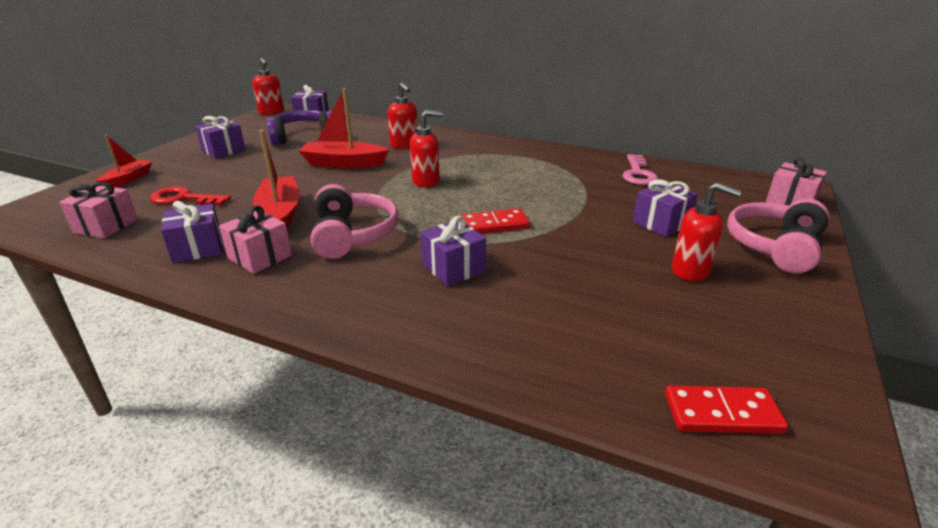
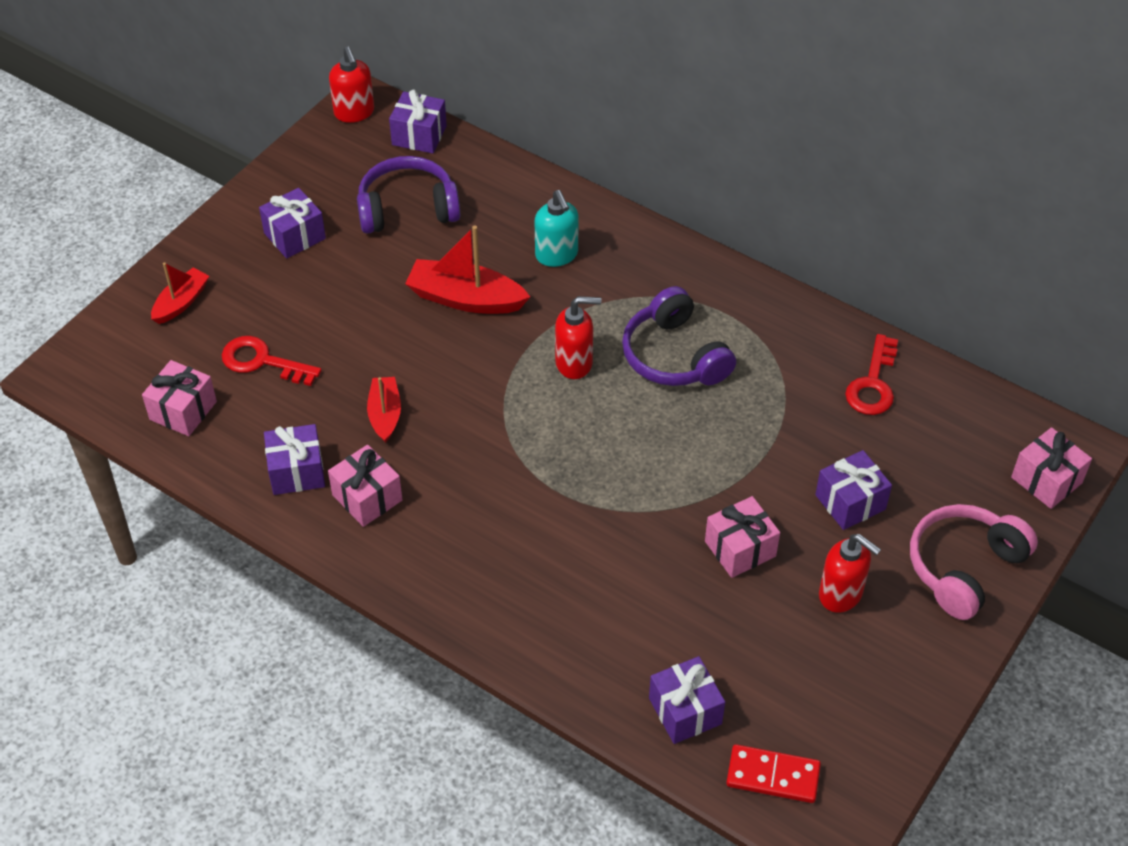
camera: 10 degrees right, 20 degrees up
(280, 214) = (385, 414): red boat -> red boat, size x0.61
(352, 234) = (471, 470): pink headphones -> none
(404, 145) = (557, 255): red soap dispenser -> turquoise soap dispenser
(453, 268) = (579, 550): purple gift -> purple gift (685, 711)
(494, 225) = (643, 475): red domino -> none
(496, 174) = (674, 356): none -> purple headphones
(590, 254) = (740, 549): none -> pink gift
(638, 174) = (873, 383): pink key -> red key

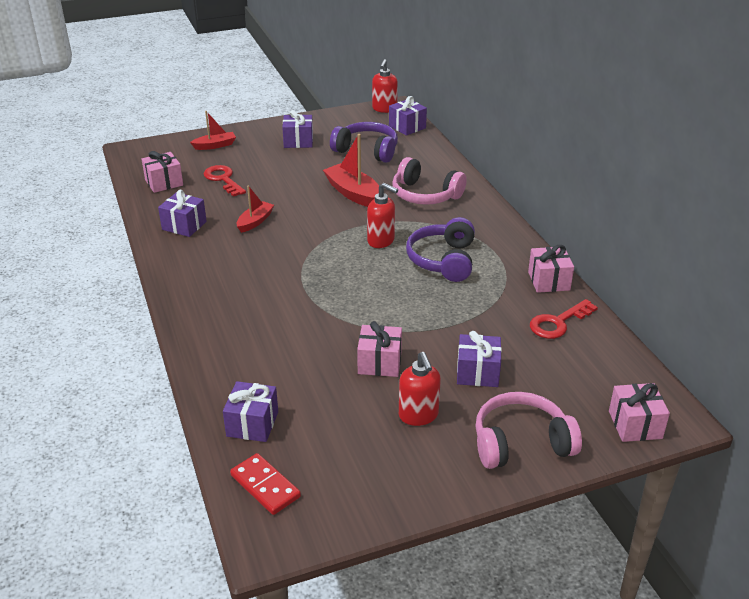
camera: 35 degrees right, 15 degrees down
(367, 498) = (204, 250): pink gift -> pink gift (548, 281)
(557, 255) = (425, 195): turquoise soap dispenser -> pink headphones

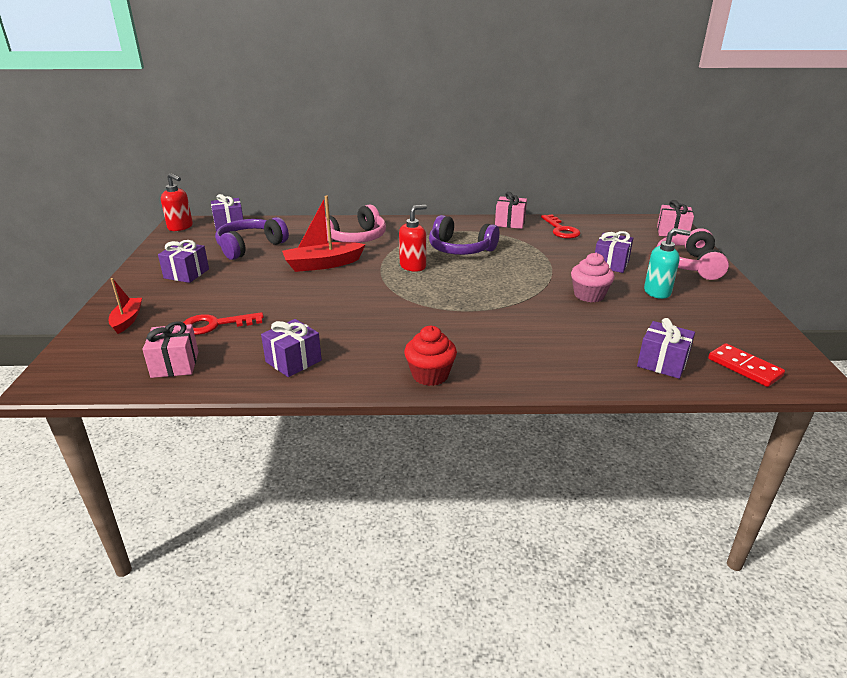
camera: 70 degrees left, 5 degrees down
(185, 291) = (430, 375): none -> red cupcake
(255, 222) = (326, 318): red boat -> none
(265, 486) = (744, 367): red domino -> red domino turned 75 degrees clockwise
(379, 363) = (589, 295): pink gift -> pink cupcake
(418, 415) = (657, 292): red soap dispenser -> turquoise soap dispenser

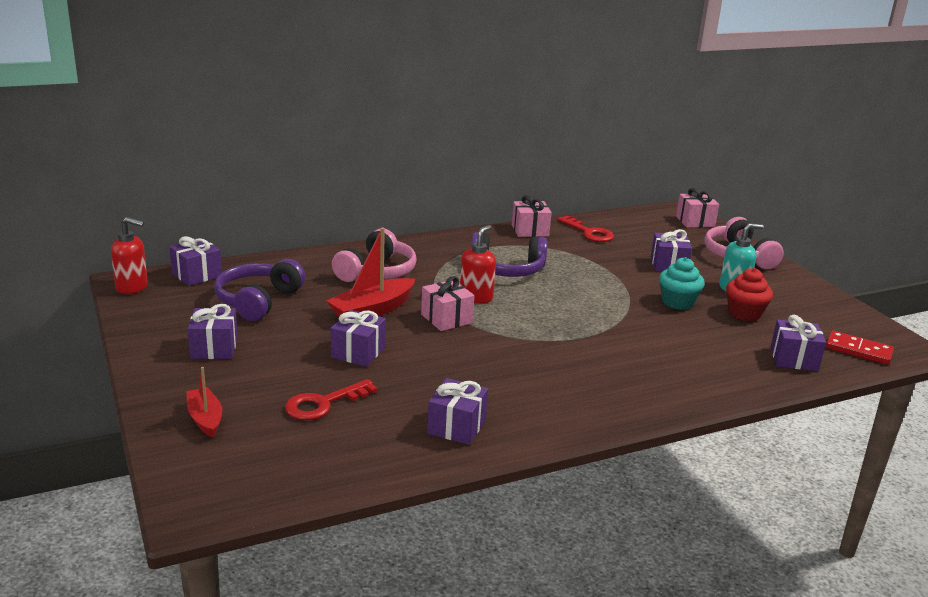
camera: 25 degrees left, 5 degrees down
(175, 364) = (327, 458): pink gift -> pink gift (446, 319)
(280, 292) = (358, 352): none -> purple gift
(430, 375) = (607, 412): red cupcake -> red cupcake (744, 313)
(589, 295) = (677, 302): pink cupcake -> turquoise cupcake

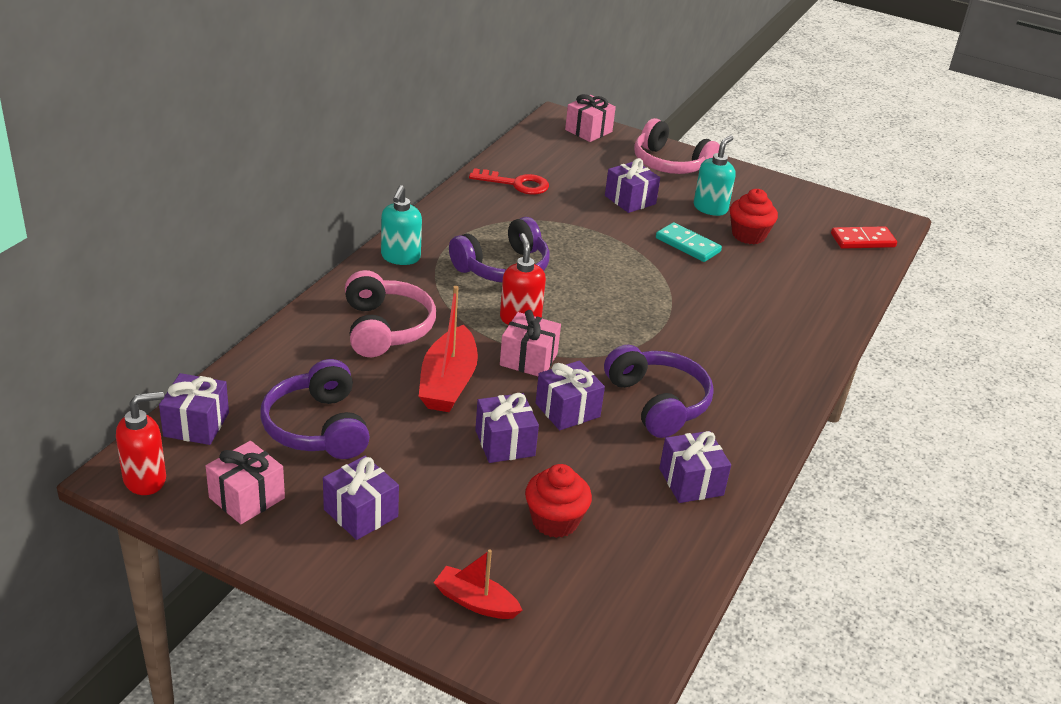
camera: 40 degrees left, 10 degrees up
(323, 403) = (555, 521): red key -> red cupcake
(444, 243) = (400, 257): none -> turquoise soap dispenser
(505, 375) = (658, 402): none -> purple headphones
(530, 230) = (460, 203): pink gift -> pink gift (247, 498)
(677, 302) = (687, 245): turquoise cupcake -> turquoise domino
(794, 359) = (833, 272): purple gift -> purple gift (567, 410)

